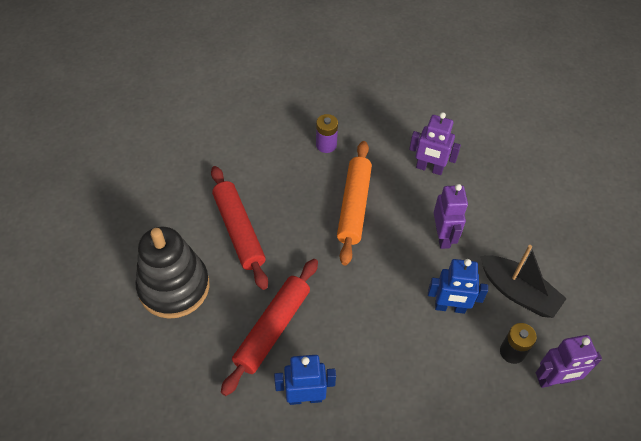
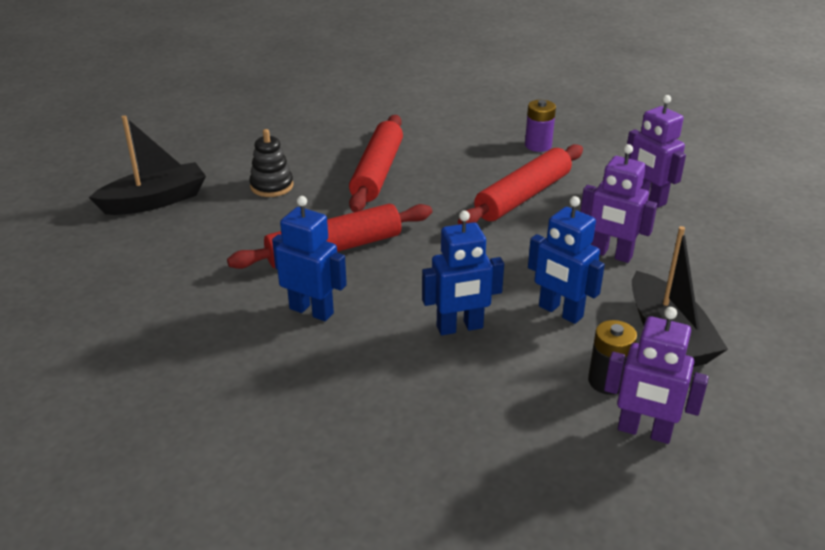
camera: 35 degrees right, 20 degrees down
(97, 352) = (155, 201): none -> black boat
(174, 287) = (272, 186): black stacking toy -> black stacking toy, size x0.51
(354, 206) = (523, 196): orange rolling pin -> red rolling pin
(404, 356) = (460, 327): none -> blue robot
(443, 236) = (611, 254): purple robot -> purple robot turned 90 degrees clockwise

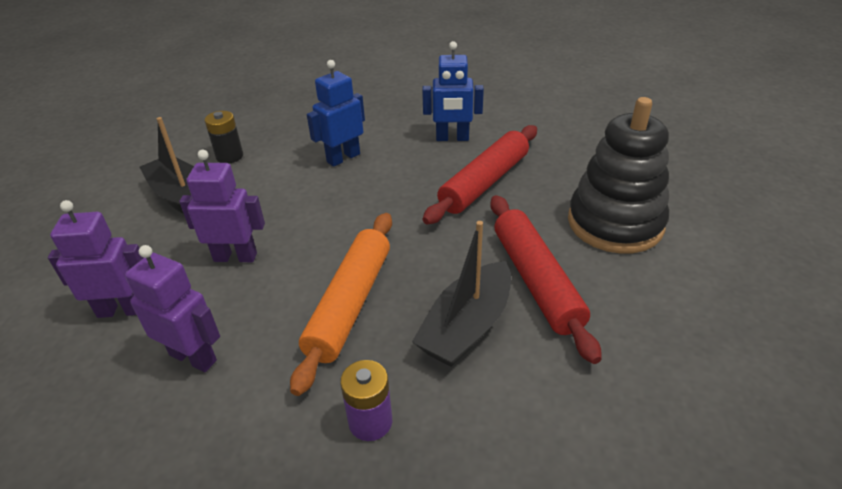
camera: 155 degrees right, 5 degrees up
(155, 201) = (683, 174): black boat -> black boat (467, 326)
(272, 186) = (615, 223): black stacking toy -> black stacking toy, size x1.97
(523, 196) = (350, 304): red rolling pin -> orange rolling pin
(560, 312) = (272, 190): blue robot -> none
(644, 431) = (205, 138): purple robot -> purple robot (122, 310)

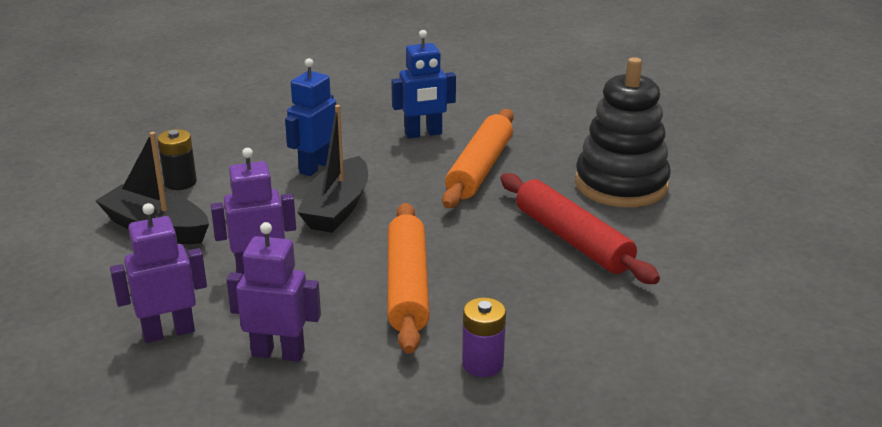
camera: 20 degrees left, 10 degrees down
(467, 326) = (528, 283): black boat -> black boat (337, 208)
(484, 182) = (480, 169): red rolling pin -> orange rolling pin

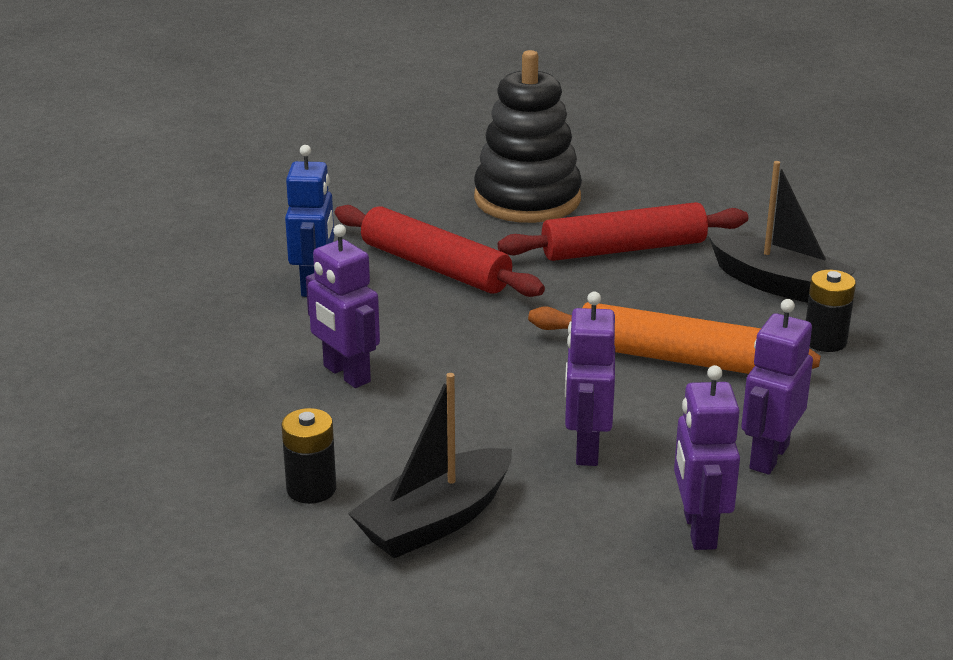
camera: 70 degrees left, 0 degrees up
(315, 167) = (346, 374): blue robot -> purple robot
(337, 208) = (469, 374): black boat -> black boat (779, 285)
(480, 169) = (435, 267): orange rolling pin -> red rolling pin
(482, 364) = (825, 341): purple battery -> black battery

